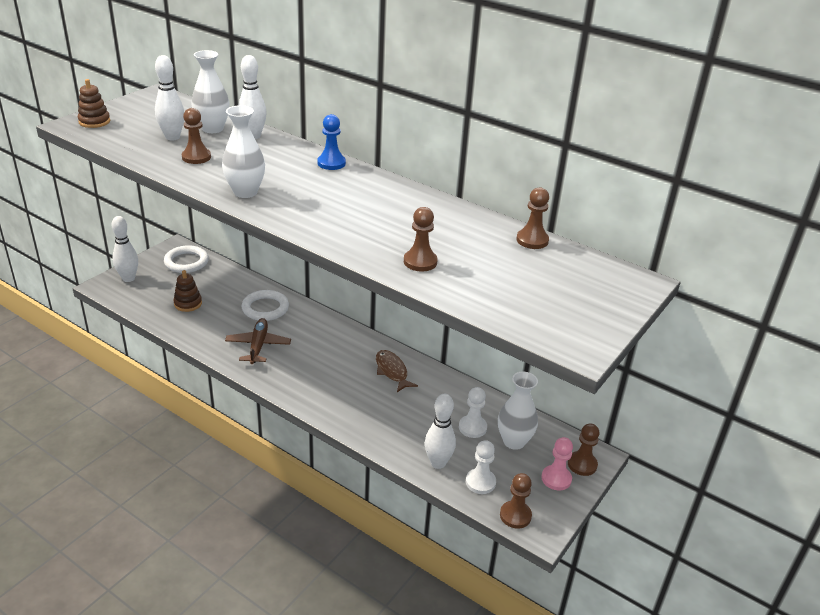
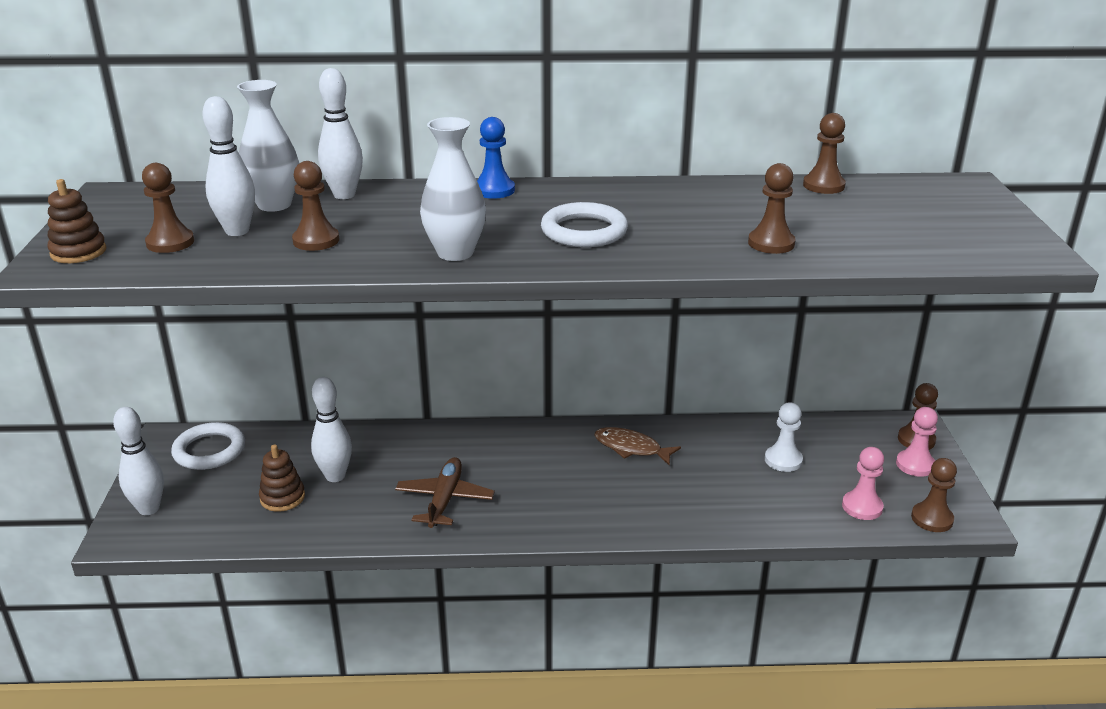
camera: 35 degrees left, 5 degrees down
(136, 132) = (170, 242): none -> brown pawn
(258, 346) = (445, 499): brown plane -> brown plane turned 45 degrees clockwise
(265, 308) = (394, 454): white ring -> white ring (584, 231)
(438, 463) = (801, 512): white bowling pin -> white bowling pin (335, 476)
(480, 482) = (862, 507): white pawn -> pink pawn
(514, 441) = (835, 452): white vase -> none

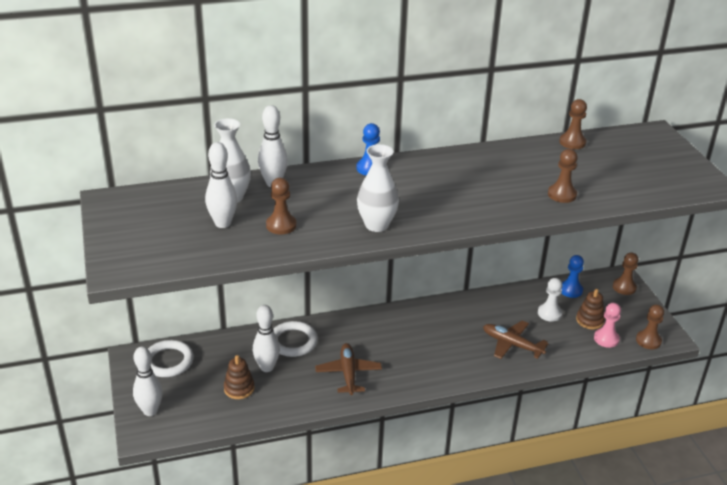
camera: 15 degrees left, 5 degrees up
(78, 252) = (128, 254): brown stacking toy -> brown stacking toy (589, 320)
(170, 242) = (185, 239): brown pawn -> none
(584, 231) = (446, 197): white ring -> white ring (293, 342)
(631, 448) = (452, 318): brown fish -> none
(707, 495) = (512, 344): none -> brown plane
(828, 433) = (570, 290): none -> blue pawn
(915, 465) = (628, 305): pink pawn -> none

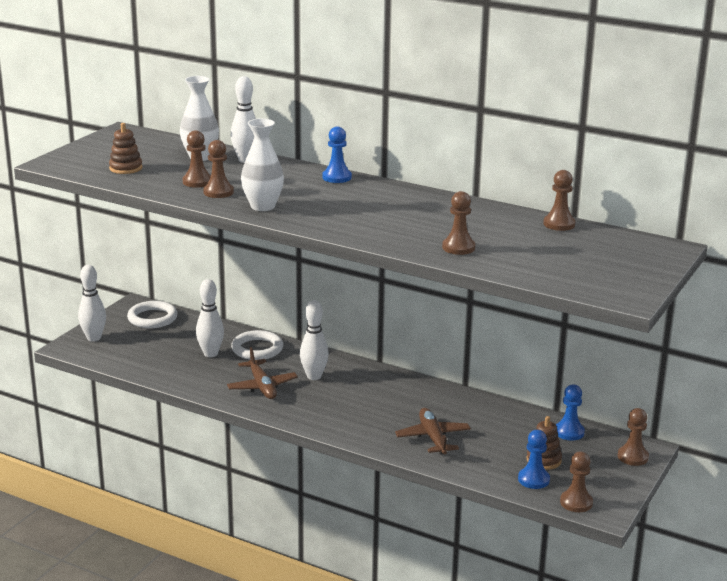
camera: 45 degrees right, 10 degrees down
(223, 223) = (163, 167): white bowling pin -> white bowling pin (314, 376)
(239, 388) = (170, 355): brown stacking toy -> brown stacking toy (126, 168)
(318, 228) = (218, 192): none -> brown pawn
(348, 373) = (262, 386): brown plane -> brown plane turned 120 degrees clockwise
(549, 313) = (512, 436): white pawn -> none
(606, 339) = (533, 479): pink pawn -> blue pawn

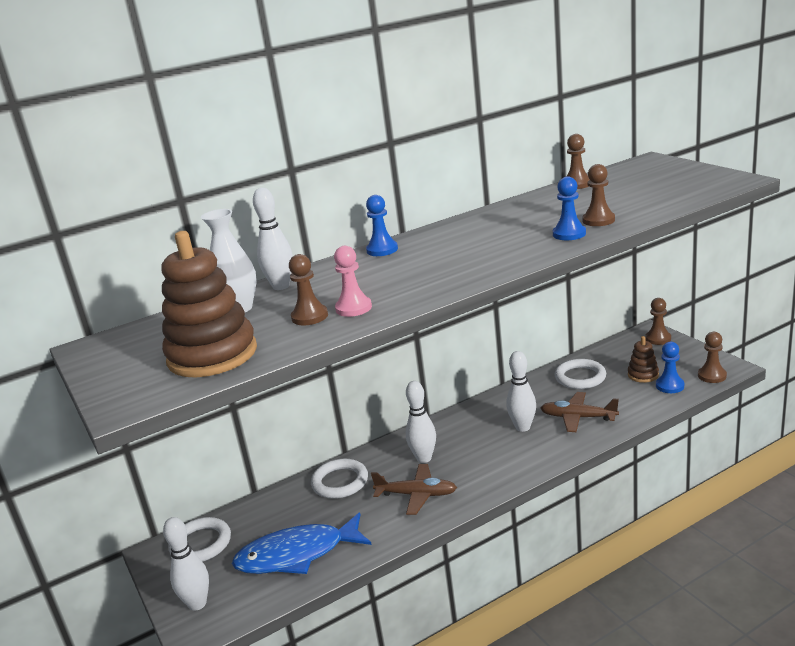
camera: 55 degrees left, 0 degrees up
(126, 168) = (212, 355): brown stacking toy -> brown stacking toy, size x2.04
(162, 358) = (297, 554): none -> blue fish
(210, 354) = (321, 516): white bowling pin -> white bowling pin (523, 427)
(218, 192) = (353, 308): brown pawn -> pink pawn
(262, 206) = (419, 289): white vase -> none
(509, 425) = (580, 377): none -> white ring
(569, 432) = (607, 355): blue pawn -> blue pawn (569, 234)

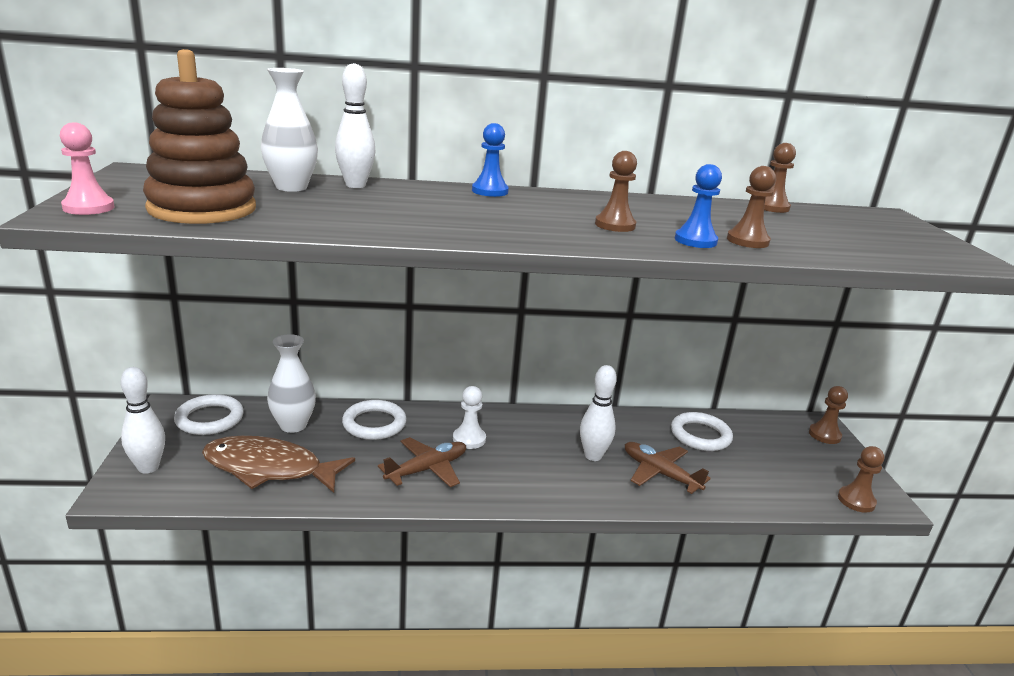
camera: 20 degrees right, 0 degrees up
(277, 514) = (293, 425): none -> white vase
(297, 554) = (269, 469): blue fish -> brown fish
(309, 317) = (332, 213): brown pawn -> brown pawn (615, 225)
(353, 308) = (380, 221): pink pawn -> pink pawn (88, 207)
(417, 495) = (427, 469): brown plane -> brown plane turned 75 degrees counterclockwise
(424, 458) = (469, 439): white bowling pin -> white pawn
(643, 375) = (773, 463): brown stacking toy -> none
(670, 386) = (794, 488): blue pawn -> none

